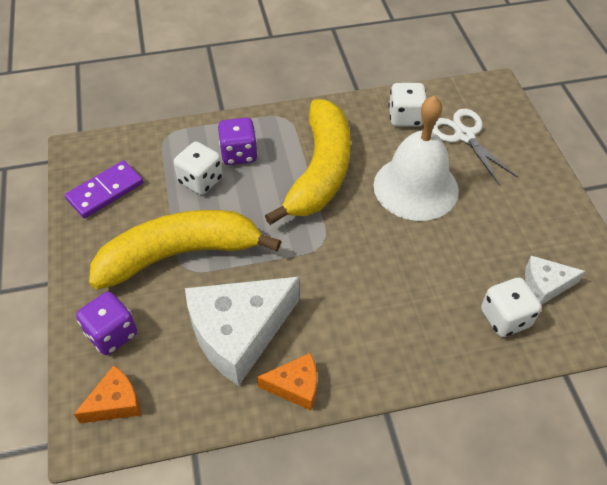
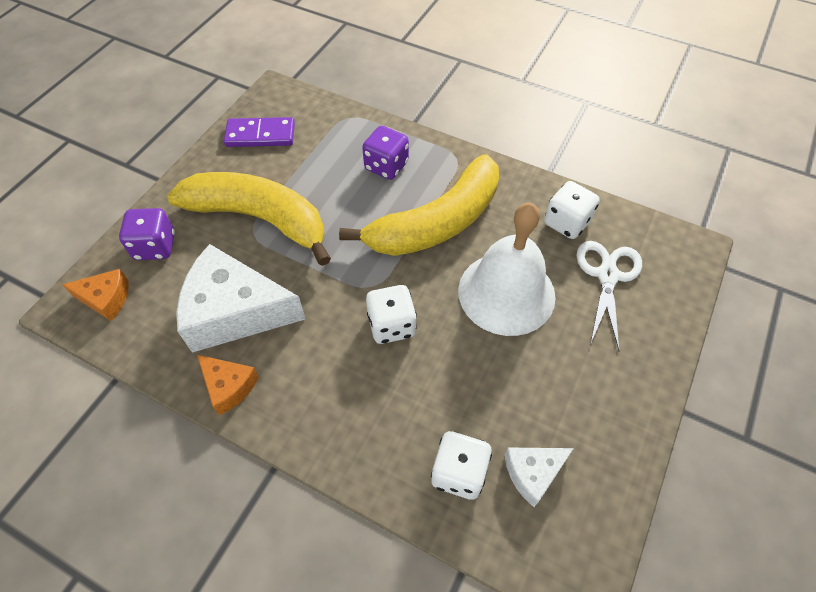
camera: 40 degrees right, 5 degrees up
(200, 181) = (335, 170): white dice -> white dice (391, 325)
(545, 285) = (533, 473): white cheese -> white cheese turned 60 degrees counterclockwise

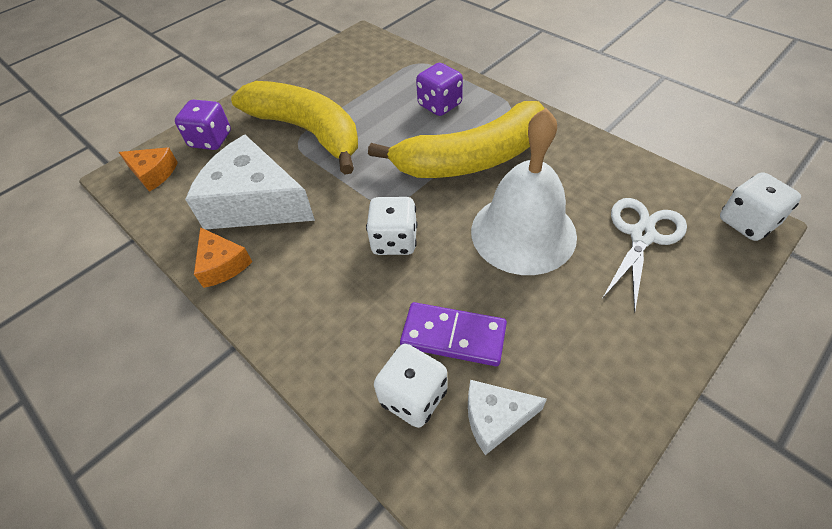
camera: 20 degrees right, 5 degrees down
(260, 135) = (335, 67): purple domino -> purple domino (453, 336)
(566, 223) = (609, 179): white dice -> white dice (747, 222)

